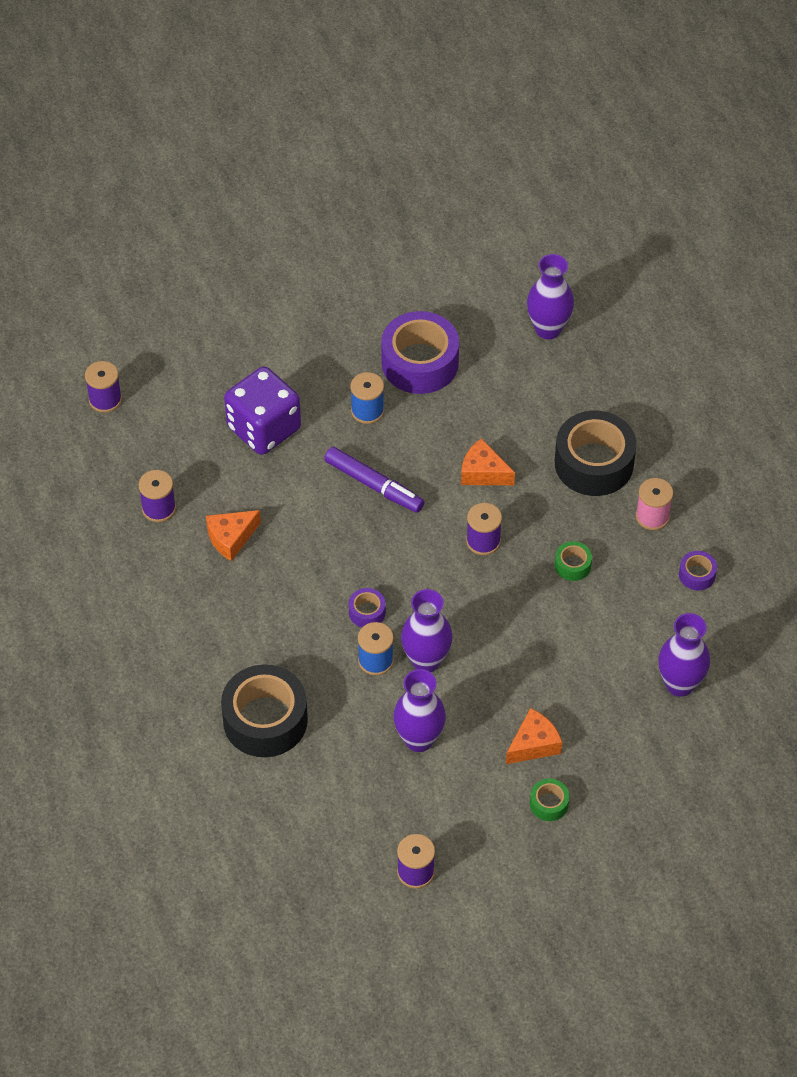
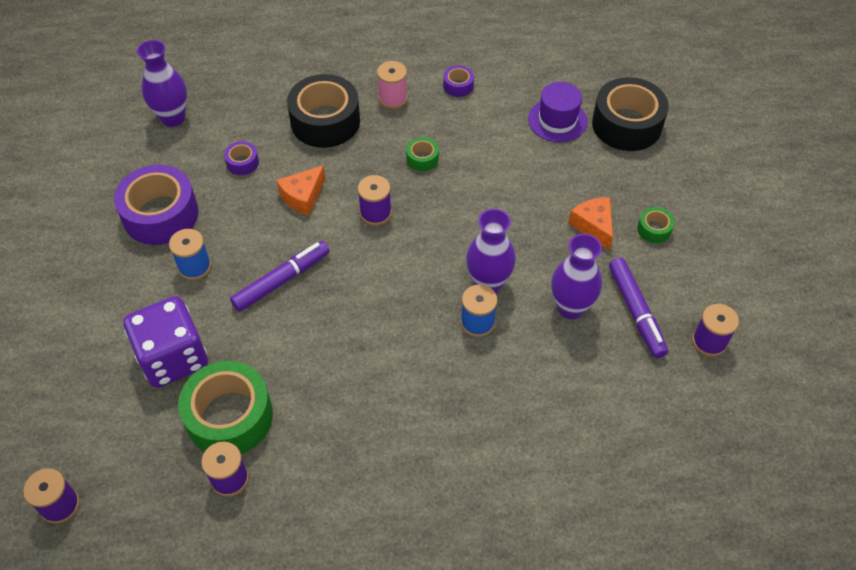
camera: 75 degrees left, 0 degrees up
(217, 489) = (229, 416): none -> green tape
(231, 538) = (294, 416): orange cheese -> none
(265, 720) = (520, 431): black tape -> black tape (626, 124)
(367, 612) = (422, 317): purple tape -> purple tape (242, 163)
(432, 800) = (636, 311): none -> purple marker
(680, 684) = (557, 120): purple vase -> purple hat

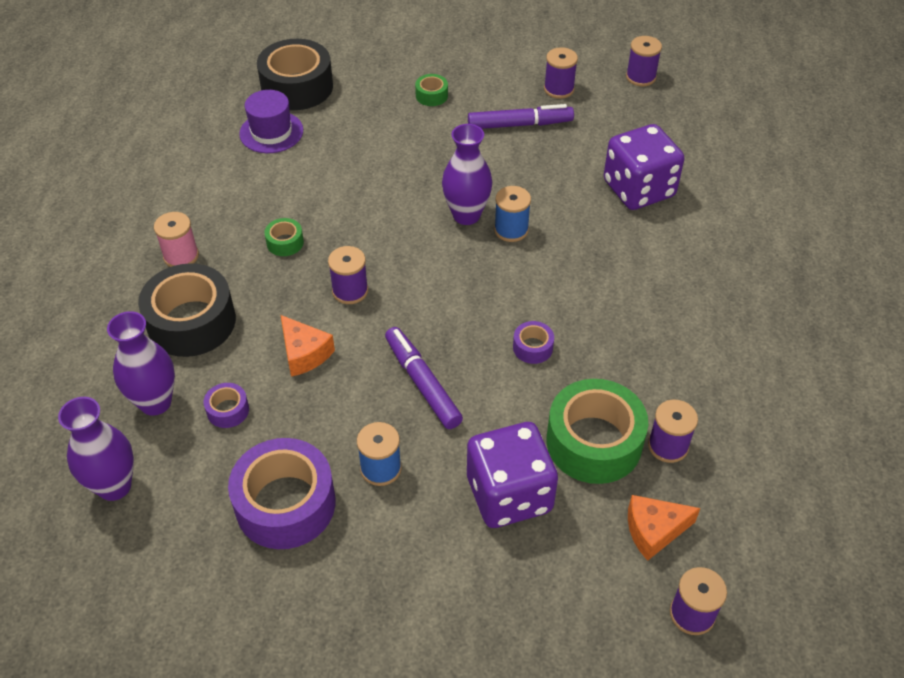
camera: 80 degrees left, 5 degrees down
(458, 86) = (187, 199): purple tape -> purple tape (532, 347)
(567, 433) = (638, 189): none -> purple dice
(570, 307) = (507, 164): purple vase -> purple vase (155, 402)
(593, 226) = (416, 132): orange cheese -> orange cheese (654, 531)
(765, 424) = (640, 77): none -> purple spool

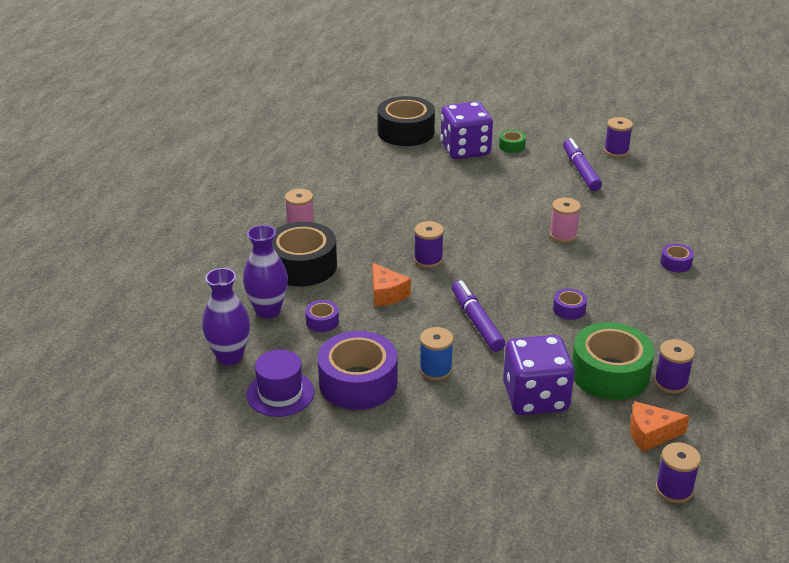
camera: 10 degrees right, 15 degrees down
(271, 132) = (381, 157): purple hat -> purple hat (280, 393)
(285, 242) = (382, 225): green tape -> none
(466, 215) = (528, 222): purple vase -> none
(511, 230) = (563, 235): blue spool -> pink spool
(520, 124) = (580, 170): purple marker -> purple marker turned 105 degrees counterclockwise
(638, 189) = (672, 220): purple dice -> purple dice (465, 150)
(640, 77) = (685, 149): purple spool -> none
(651, 257) = (675, 263): none -> purple tape

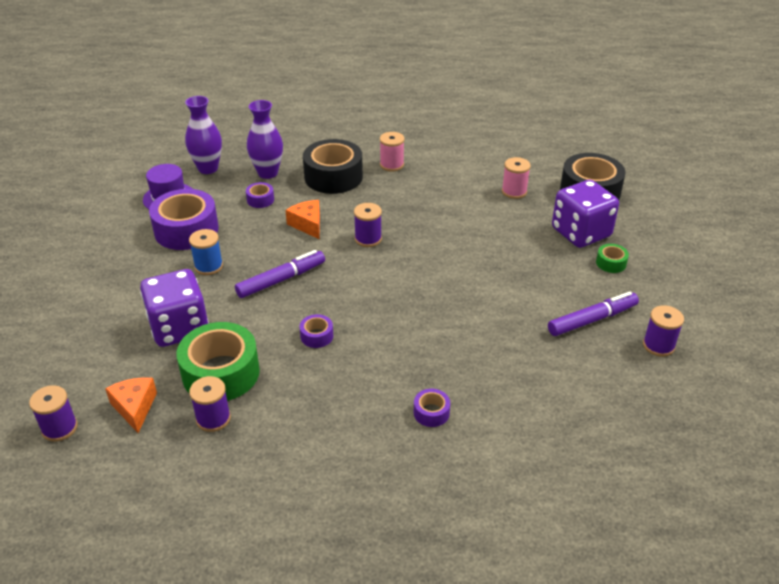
camera: 75 degrees right, 5 degrees up
(386, 294) = (307, 224): orange cheese -> orange cheese turned 105 degrees clockwise
(563, 235) = (449, 319): pink spool -> pink spool (514, 191)

